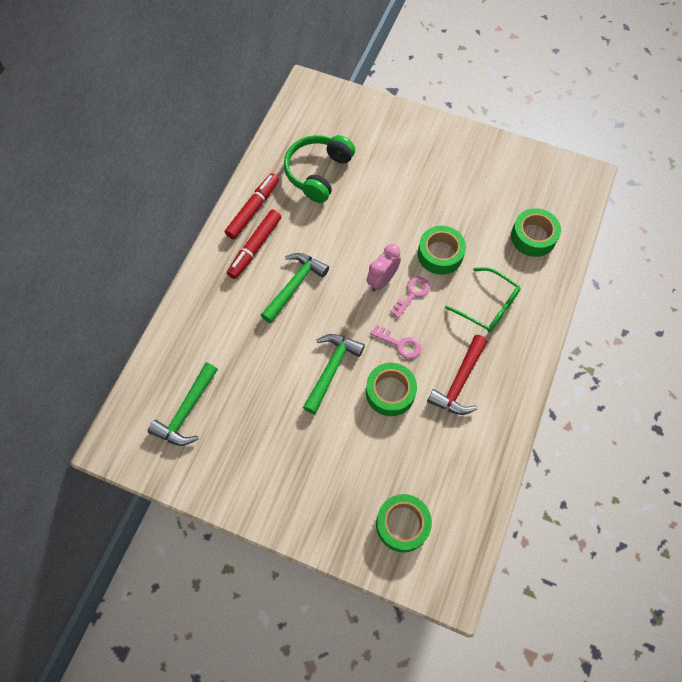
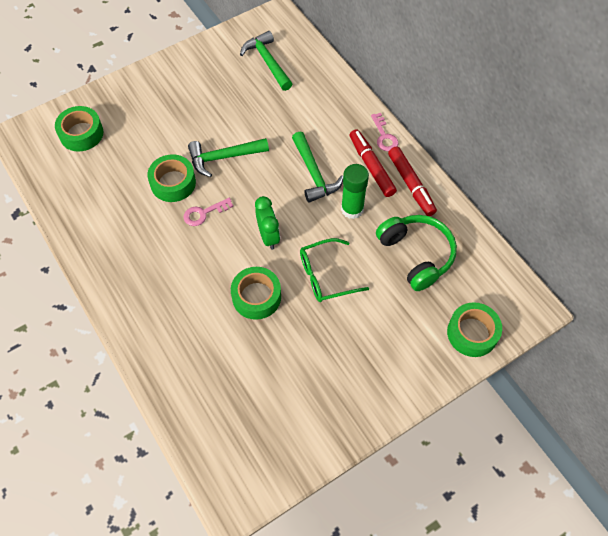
camera: 125 degrees right, 5 degrees down
(309, 237) = (352, 209): none -> green glue stick
(331, 369) = (223, 157): green hammer -> green hammer turned 105 degrees clockwise
(382, 280) = (268, 236): pink clock -> green clock
(412, 294) = (237, 250): pink key -> pink key (384, 136)
(459, 382) = (138, 232): red hammer -> none
(488, 306) = (179, 299): green glasses -> green glasses (326, 276)
(533, 237) = (209, 390): green tape -> green tape (472, 333)

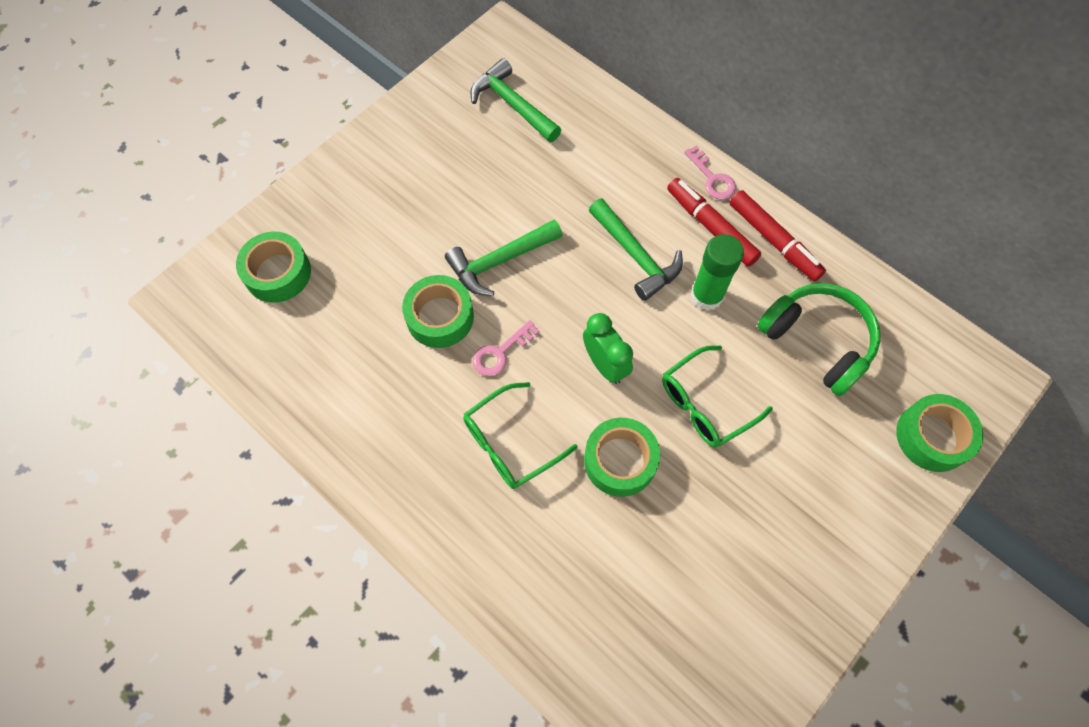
camera: 15 degrees left, 5 degrees up
(190, 269) = (510, 443): none -> green glasses

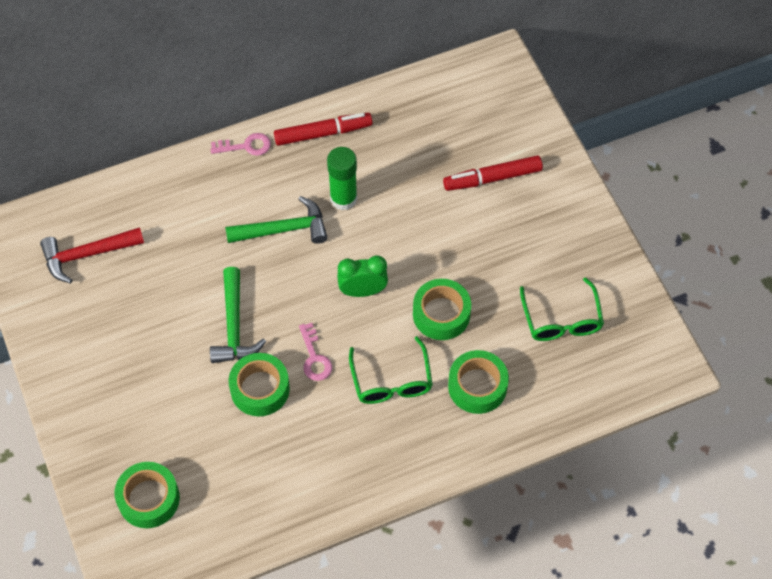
camera: 65 degrees left, 5 degrees down
(512, 105) = (87, 255): green hammer -> red hammer
(705, 404) = (427, 240): green glasses -> green glasses (561, 319)
(711, 227) = (287, 168): red marker -> red marker (492, 178)
(817, 341) = (417, 147): green headphones -> none
(932, 437) = (520, 118): green tape -> green tape (477, 386)

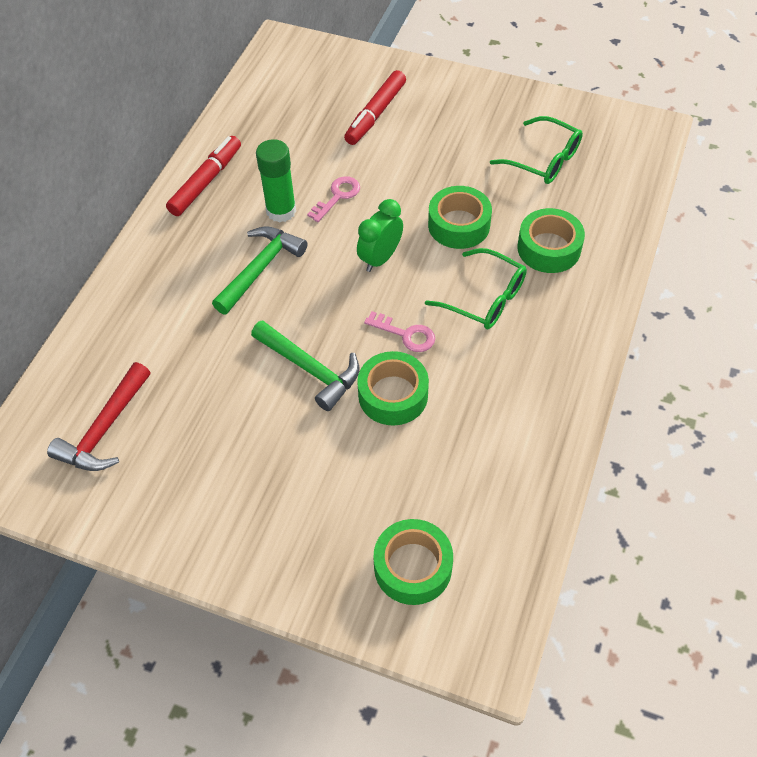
camera: 45 degrees left, 5 degrees down
(246, 146) = (151, 237): pink key -> pink key (337, 196)

